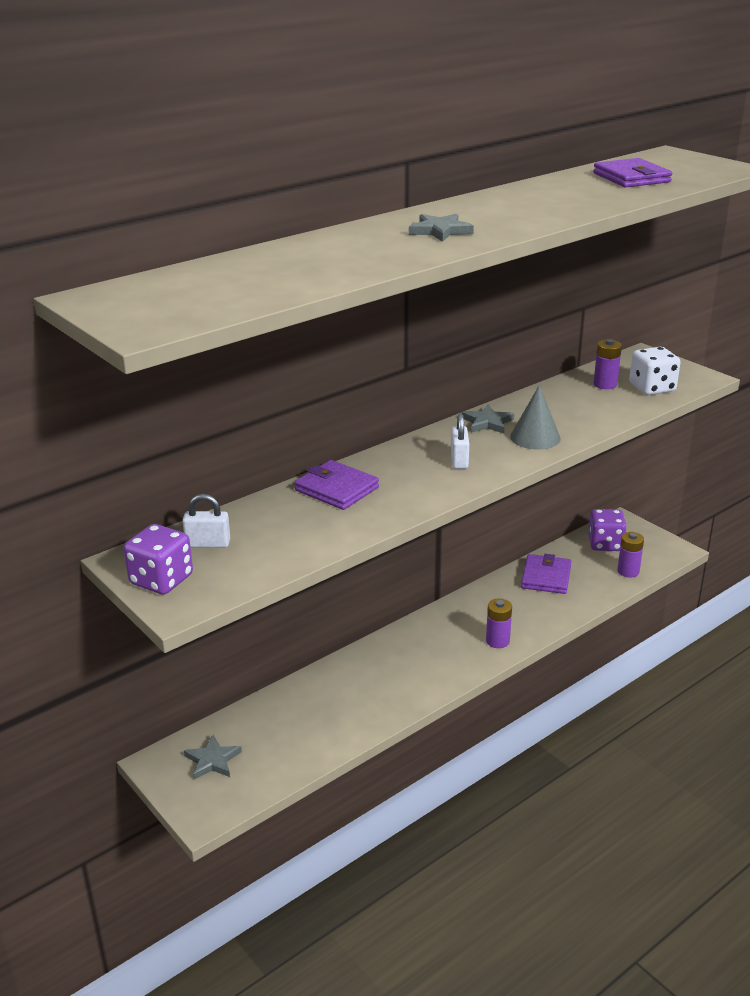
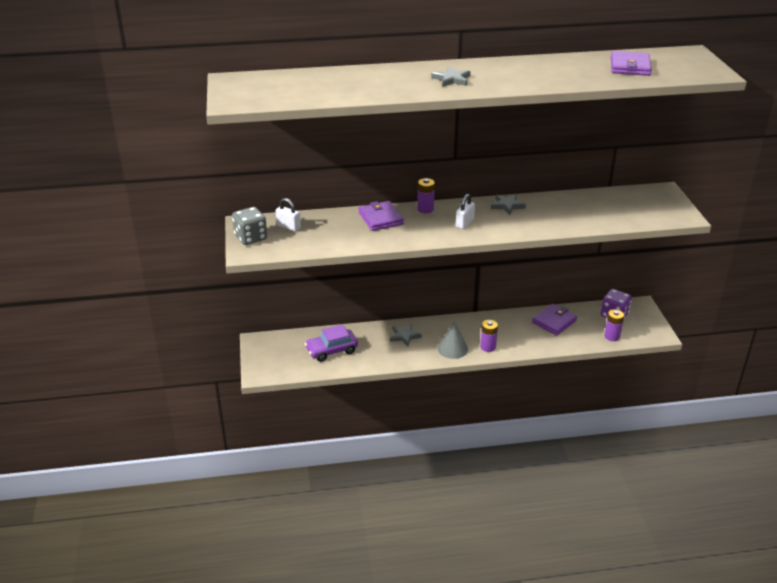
camera: 30 degrees right, 5 degrees up
(161, 580) = (250, 237): purple dice -> grey dice
(212, 760) = (283, 350): grey star -> grey star (404, 336)
(288, 731) = (332, 350): none -> purple car
(535, 437) = (525, 223): grey cone -> grey cone (452, 348)
(605, 384) = (611, 203): purple battery -> purple battery (425, 209)
(652, 388) = (640, 214): white dice -> none

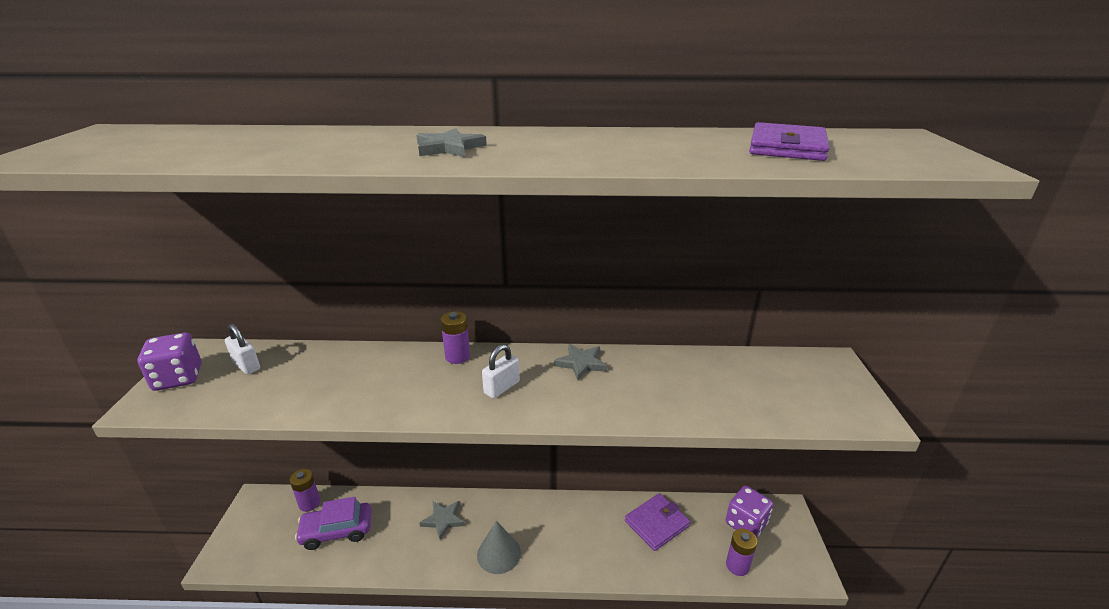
camera: 10 degrees right, 5 degrees down
(250, 237) = (178, 378): grey dice -> purple dice
(380, 218) = (384, 365): purple wallet -> none
(488, 347) = (549, 558): purple battery -> purple battery (309, 503)

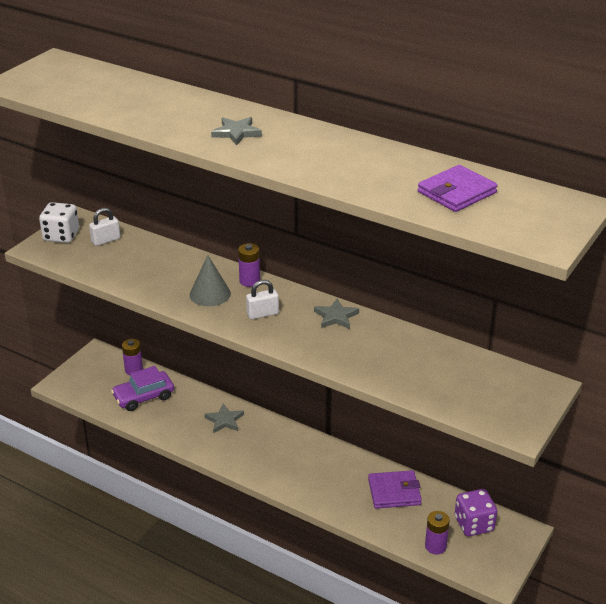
camera: 30 degrees right, 5 degrees up
(178, 378) = (61, 236): purple dice -> white dice
(246, 365) = (106, 240): white padlock -> white padlock turned 75 degrees clockwise
(337, 531) = (143, 397): purple car -> purple car turned 45 degrees counterclockwise
(499, 553) = (251, 459): grey cone -> grey cone (210, 294)

